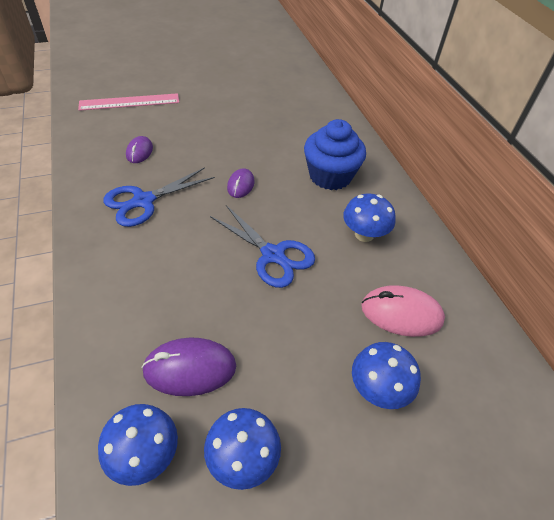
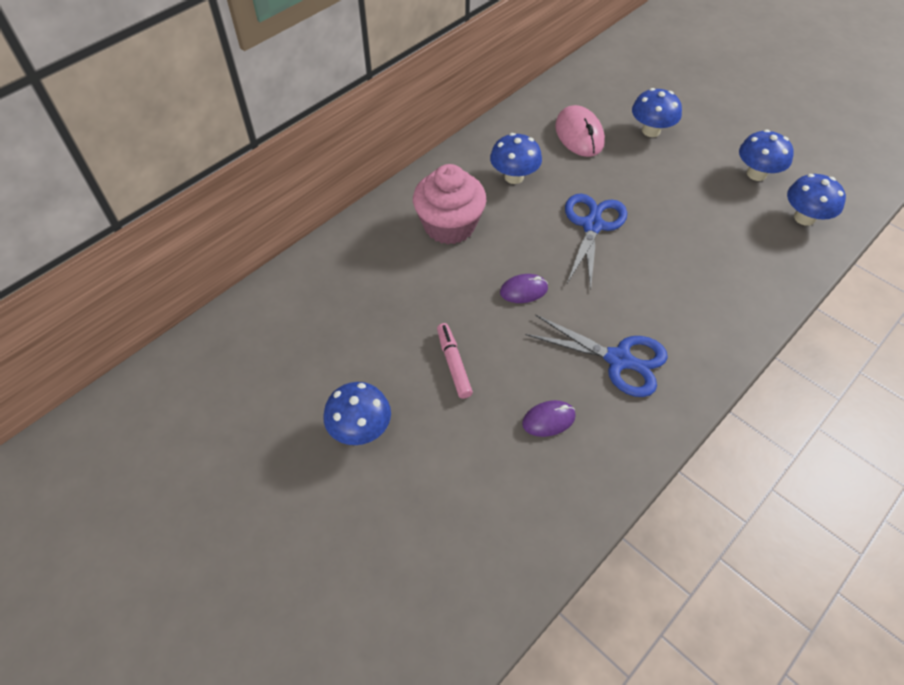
camera: 115 degrees left, 5 degrees up
(129, 102) = (455, 513): pink ruler -> none
(190, 368) = (735, 226): purple mouse -> none
(205, 92) = (360, 429): none -> blue mushroom
(213, 133) = (453, 364): none -> pink marker
(330, 176) = (449, 226): blue cupcake -> pink cupcake

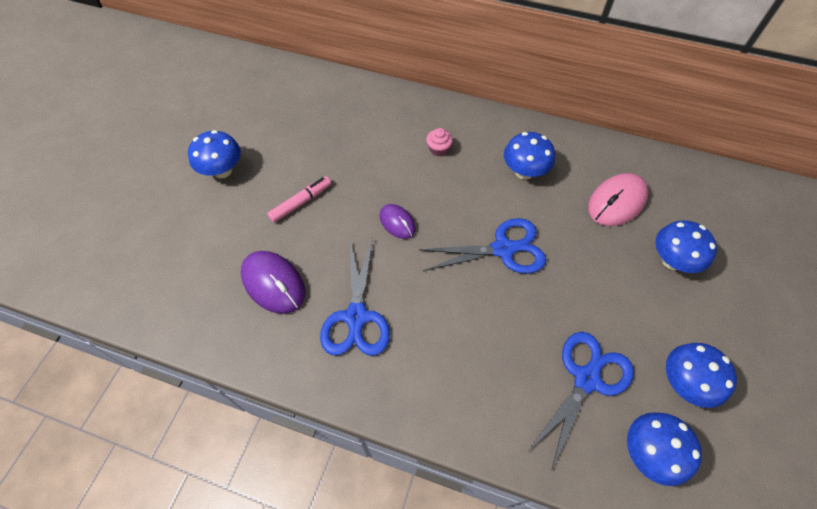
camera: 65 degrees right, 5 degrees up
(449, 226) = (438, 149): pink cupcake -> pink cupcake, size x0.41
(548, 420) = (273, 283): purple mouse -> purple mouse, size x1.66
(736, 226) = (586, 379): none -> blue scissors

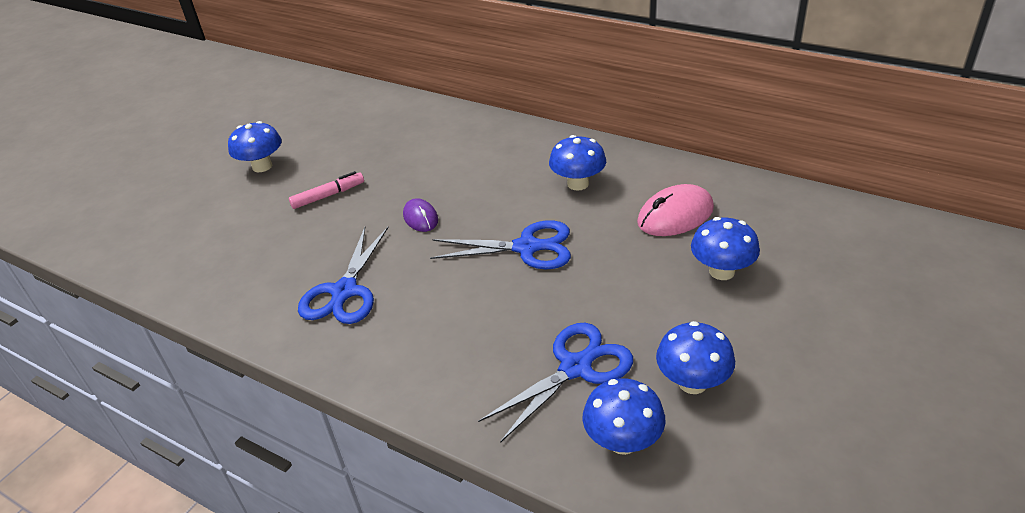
camera: 15 degrees right, 20 degrees down
(273, 283) = (272, 258): purple mouse -> none
(438, 149) = (491, 160): pink cupcake -> none

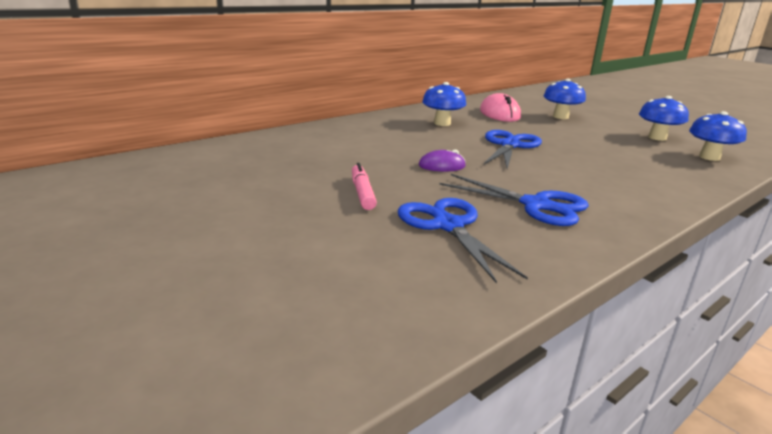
camera: 75 degrees left, 15 degrees down
(262, 166) = (248, 217): blue mushroom -> none
(575, 368) = (645, 155): blue scissors -> blue scissors (448, 226)

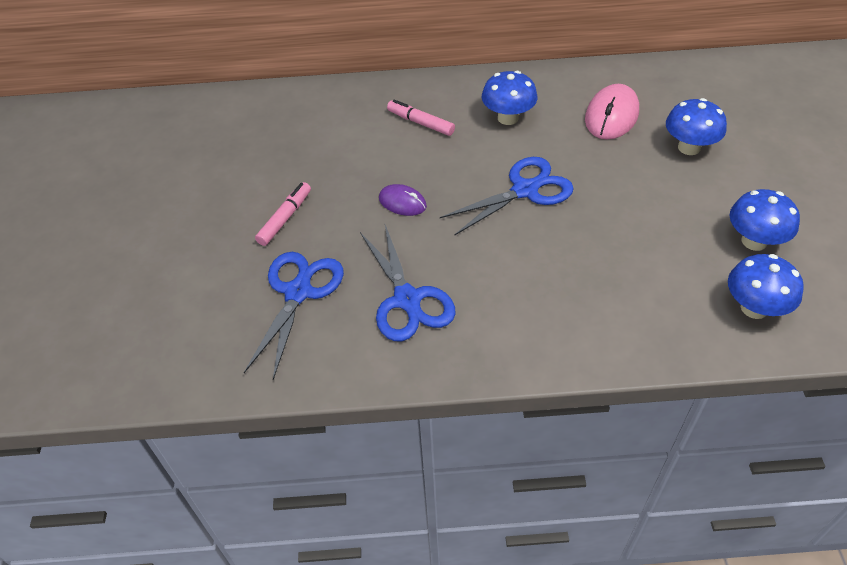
camera: 40 degrees right, 25 degrees up
(387, 134) = (420, 123): none -> pink marker

